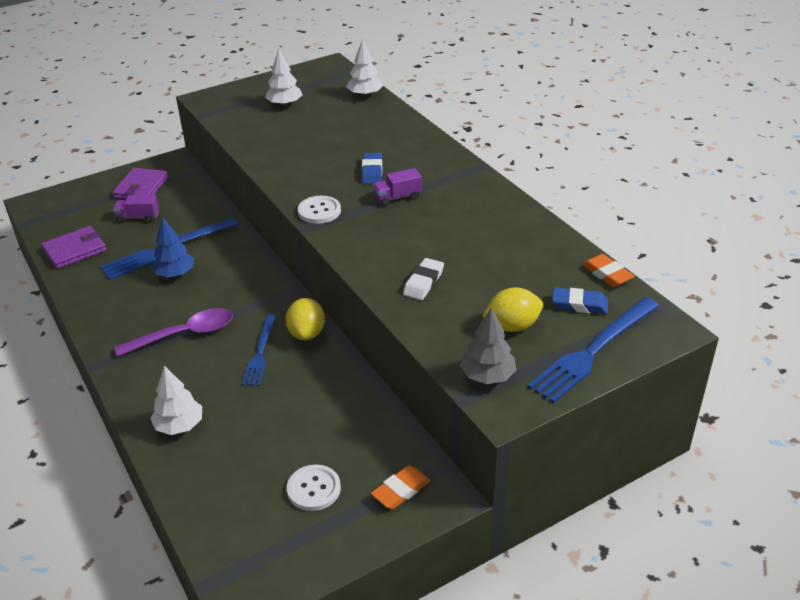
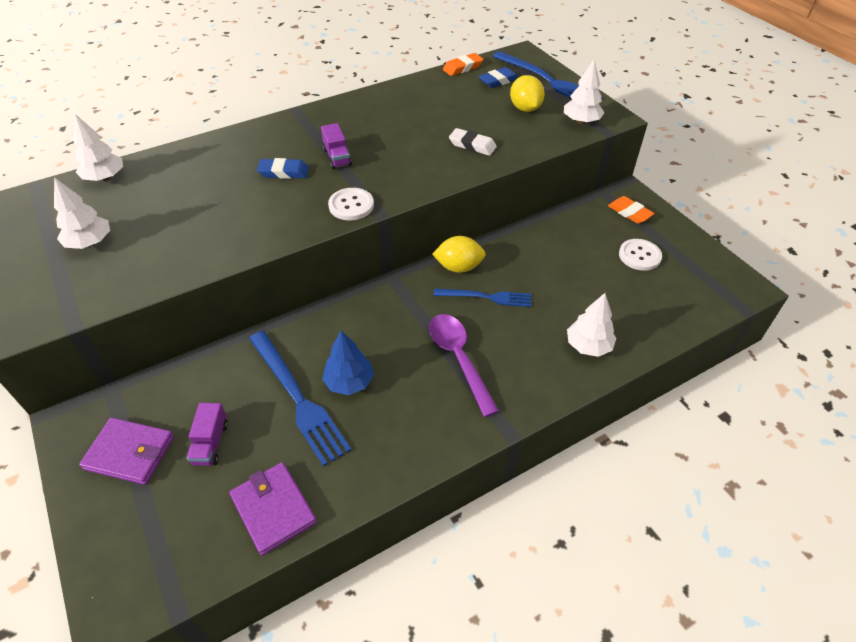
camera: 90 degrees left, 10 degrees up
(487, 376) = (581, 121): grey tree -> white tree
(579, 304) = (498, 81): blue eraser -> blue eraser turned 45 degrees clockwise

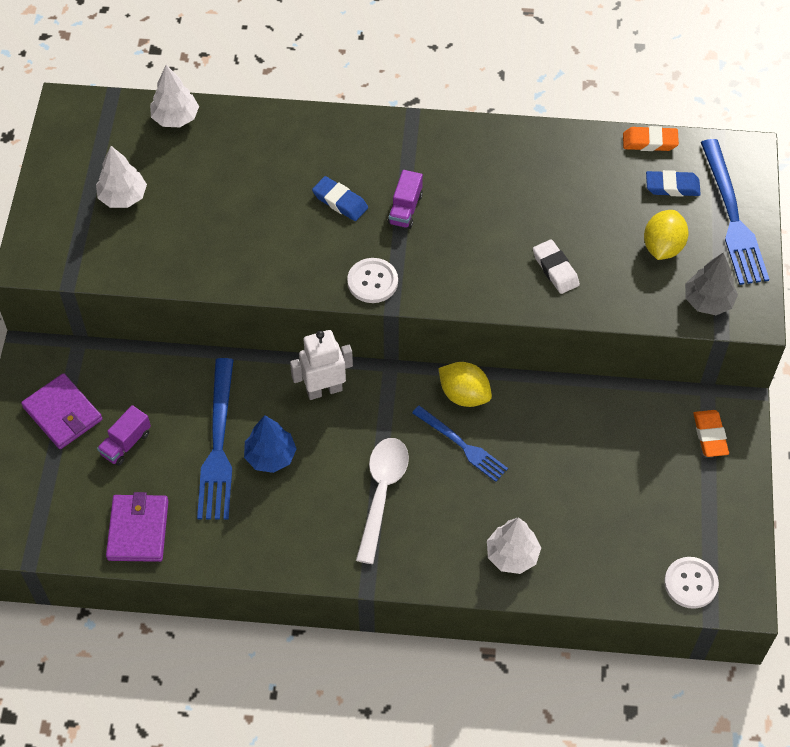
camera: 35 degrees right, 10 degrees up
(354, 315) = (324, 390): none -> white robot
(459, 359) = (382, 493): purple spoon -> white spoon
(581, 121) = (708, 301): white tree -> grey tree
(639, 256) = (664, 493): white button -> white button (690, 583)

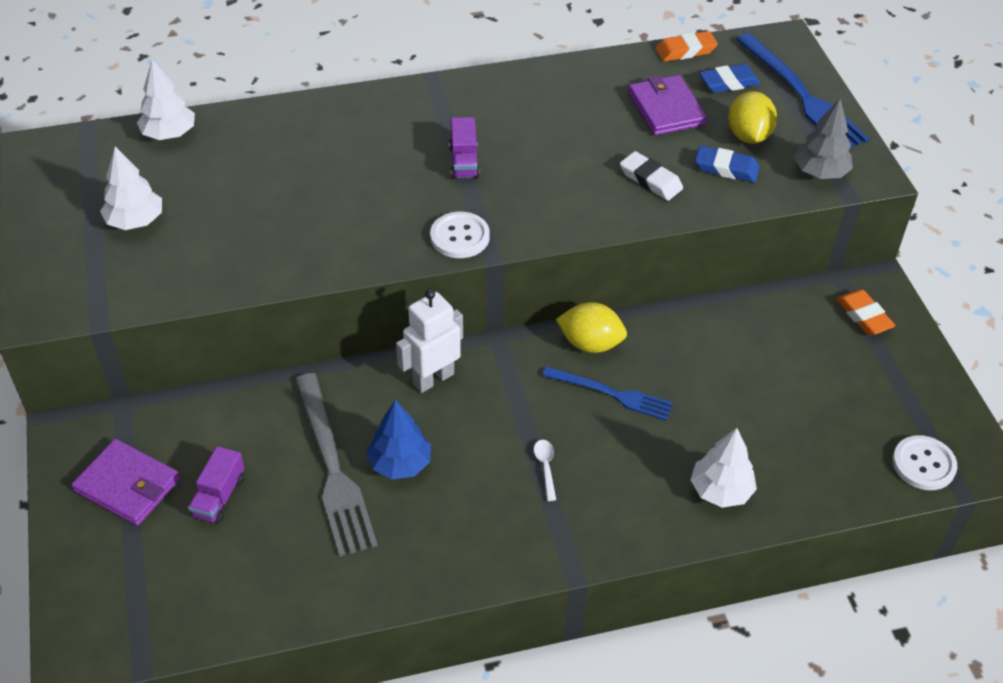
camera: 20 degrees left, 10 degrees down
(138, 530) = (270, 590): purple wallet -> purple wallet (666, 109)
(218, 445) = (332, 468): blue fork -> grey fork
(340, 201) = (389, 171): blue eraser -> blue eraser (726, 168)
(382, 493) = (545, 467): white spoon -> white spoon, size x0.43

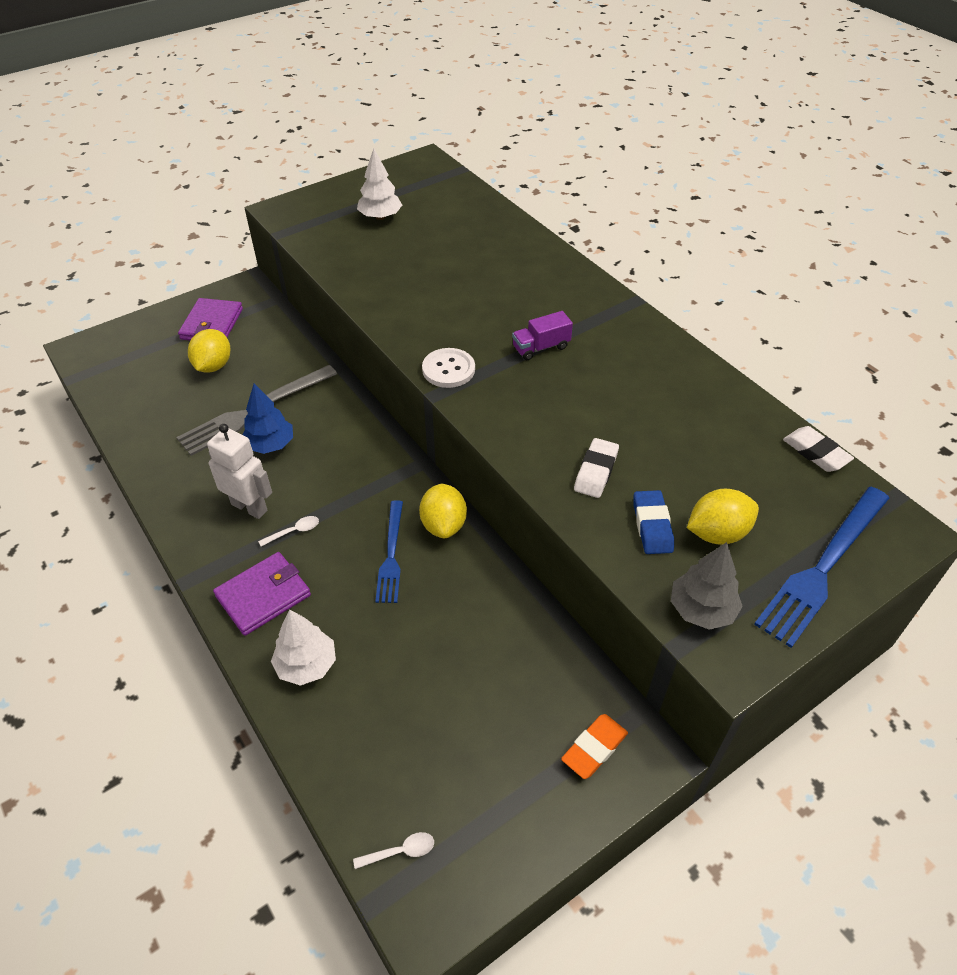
camera: 70 degrees right, 0 degrees up
(169, 134) = (475, 202): white tree -> none
(219, 497) = (213, 366): purple truck -> yellow lemon
(433, 378) = (361, 438): white robot -> white robot (249, 507)
(666, 109) = (710, 459): purple wallet -> purple wallet (263, 595)
(685, 50) = (815, 453): orange eraser -> white eraser
(728, 83) = (792, 498): blue eraser -> none
(923, 464) = (400, 851): white button -> white spoon

